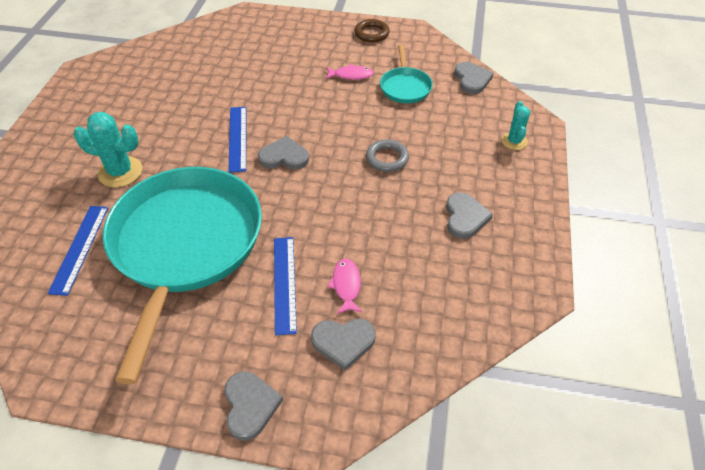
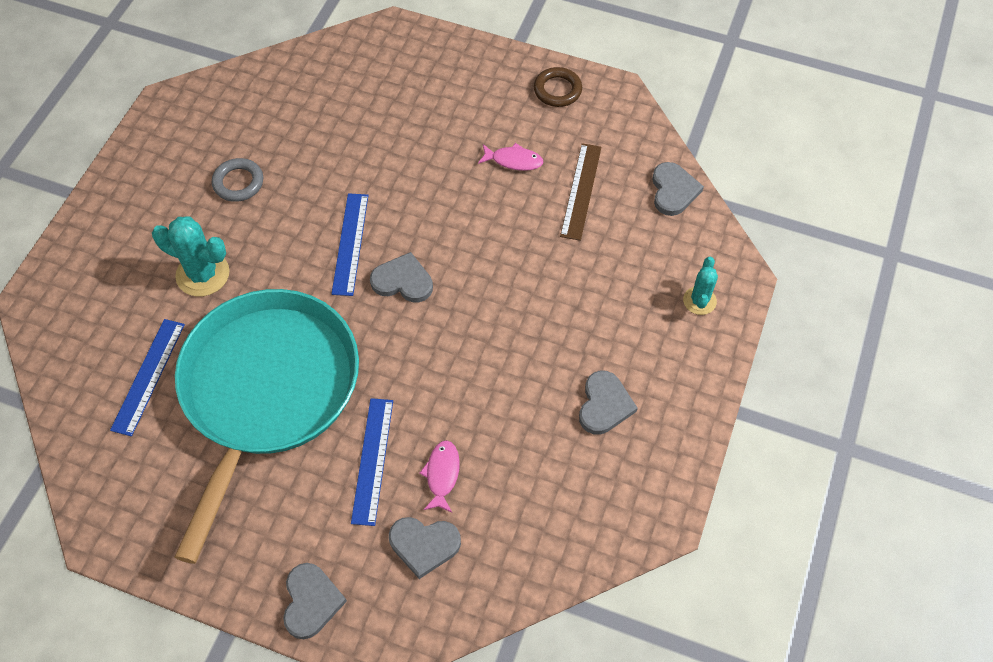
camera: 10 degrees right, 10 degrees up
(387, 158) = (530, 303): grey ring -> grey ring (238, 183)
(405, 87) = (581, 191): turquoise pan -> brown ruler

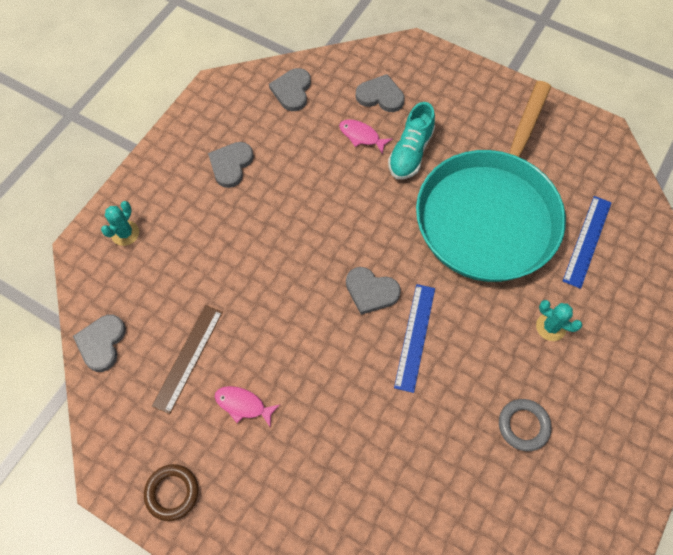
camera: 170 degrees left, 5 degrees up
(203, 274) = (550, 327): turquoise cactus -> turquoise cactus, size x0.62
(311, 601) = (458, 76): grey heart -> grey heart (292, 91)
(373, 460) = (410, 152): blue ruler -> turquoise shoe
(442, 474) = (361, 136): pink fish -> pink fish turned 105 degrees clockwise

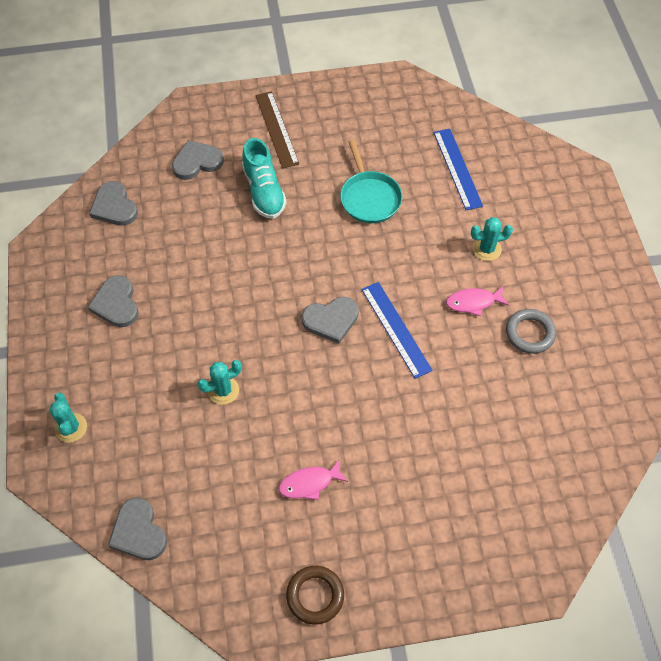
camera: 40 degrees left, 5 degrees down
(188, 358) = (228, 484): brown ruler -> brown ruler (277, 129)
(246, 285) = (223, 390): none -> turquoise cactus
(361, 136) = (211, 205): pink fish -> pink fish (473, 302)
(489, 215) = (369, 198): turquoise pan -> turquoise pan, size x0.43

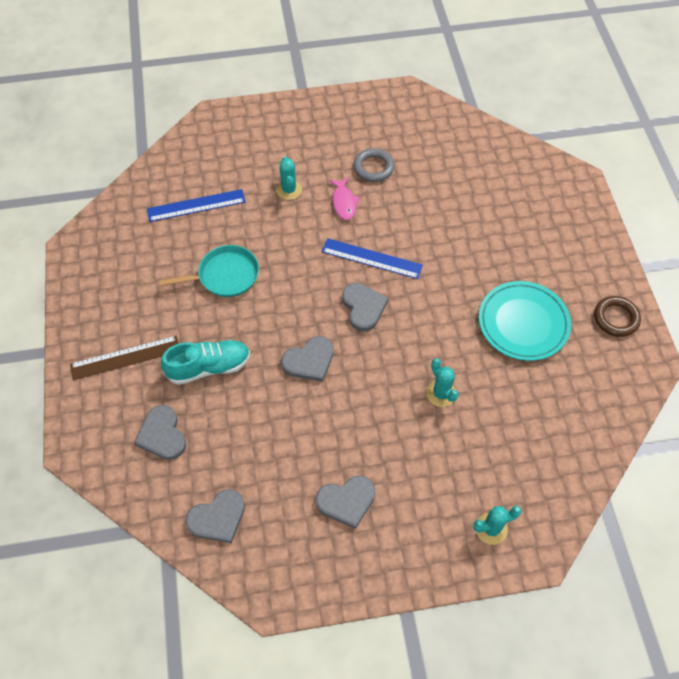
camera: 90 degrees left, 0 degrees up
(138, 532) = (585, 455): grey heart -> grey heart (309, 361)
(309, 483) = (523, 323): pink fish -> turquoise plate
(395, 329) = (372, 258): blue ruler -> blue ruler turned 45 degrees clockwise

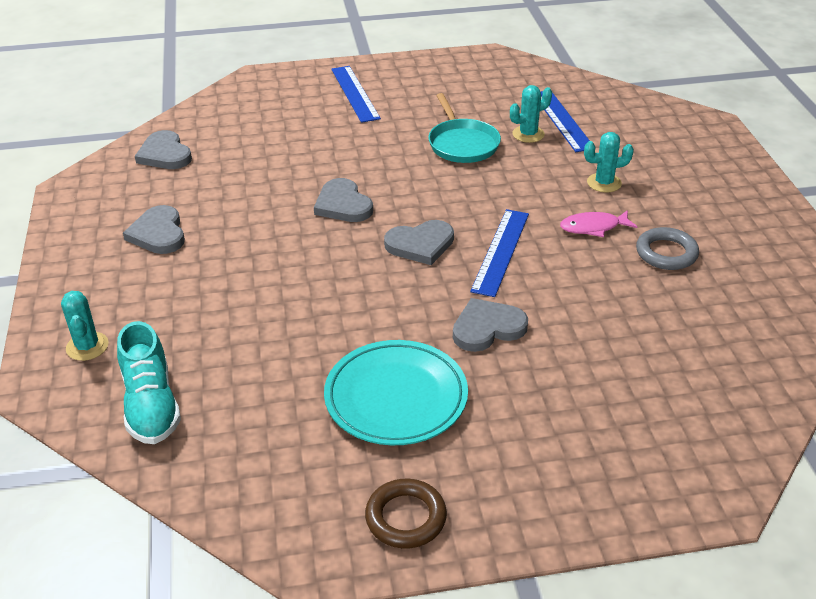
camera: 90 degrees right, 20 degrees down
(125, 357) = (355, 93): brown ruler -> blue ruler
(162, 435) = (263, 119): grey heart -> grey heart (487, 328)
(209, 367) = (340, 140): turquoise shoe -> turquoise shoe (151, 405)
(441, 393) = (285, 309): turquoise cactus -> turquoise cactus (528, 134)

